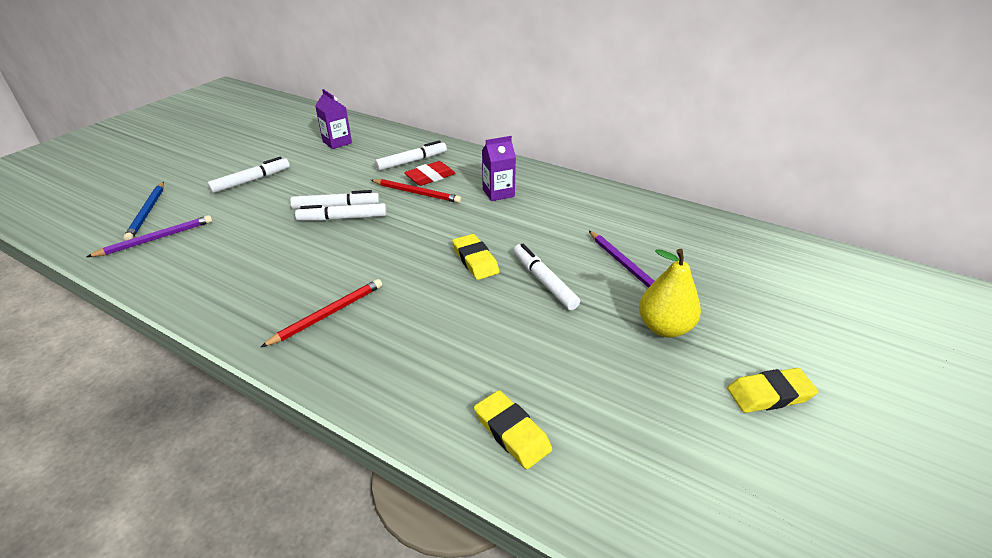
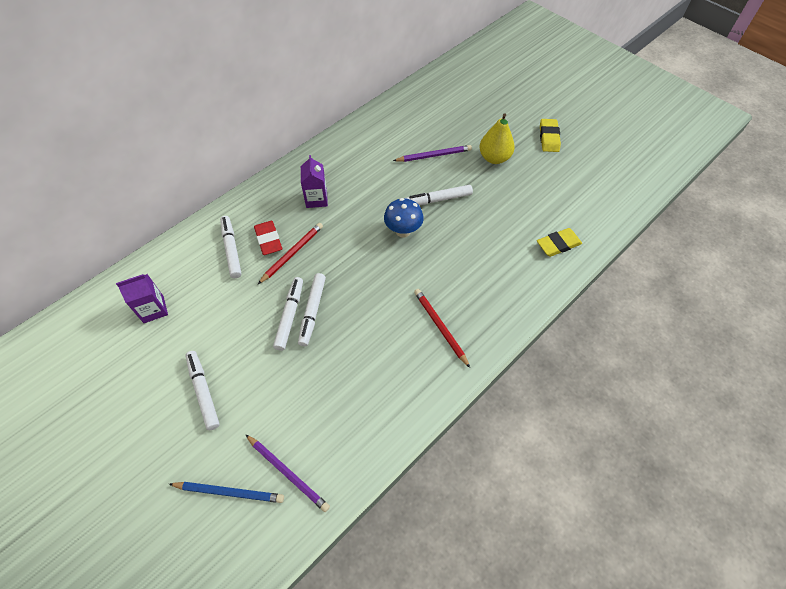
camera: 75 degrees left, 20 degrees up
(156, 239) = (288, 473): purple pencil -> purple pencil turned 150 degrees clockwise
(475, 260) = (403, 231): yellow eraser -> blue mushroom

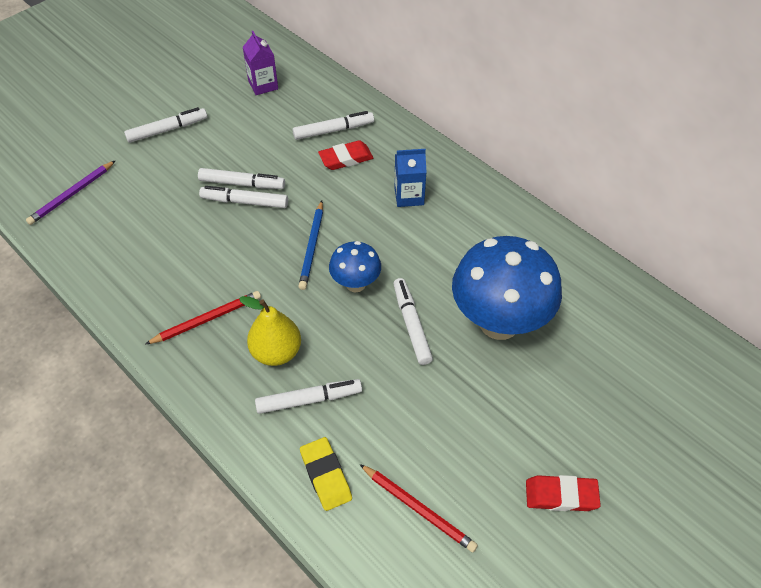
camera: 90 degrees right, 5 degrees down
(229, 492) = (67, 157): blue pencil -> blue pencil (312, 247)
(292, 253) = (325, 180): red pencil -> red pencil (418, 508)
(316, 199) = (409, 196): purple carton -> blue carton
(434, 155) = (499, 322): purple pencil -> blue mushroom
(494, 158) = (502, 404): yellow pear -> yellow pear (276, 352)
(504, 256) = (309, 400): none -> white marker
(549, 138) = (561, 495): yellow eraser -> red eraser

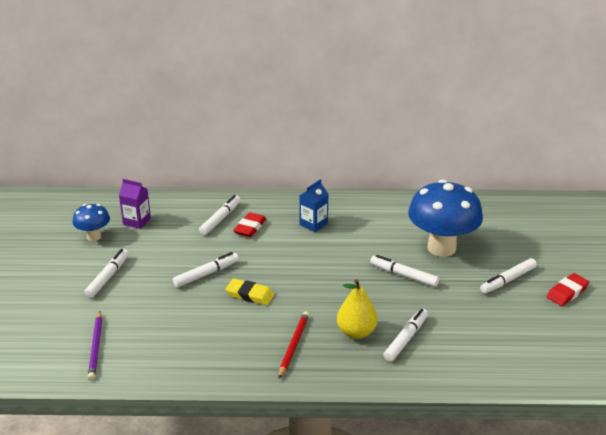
camera: 45 degrees left, 20 degrees down
(245, 202) = (223, 281): white marker -> white marker (508, 280)
(312, 247) = (298, 276): blue pencil -> none
(326, 475) = (464, 361): yellow eraser -> yellow eraser (250, 295)
(355, 284) = (348, 277): blue mushroom -> blue mushroom (94, 237)
(418, 508) = (522, 341): red pencil -> none

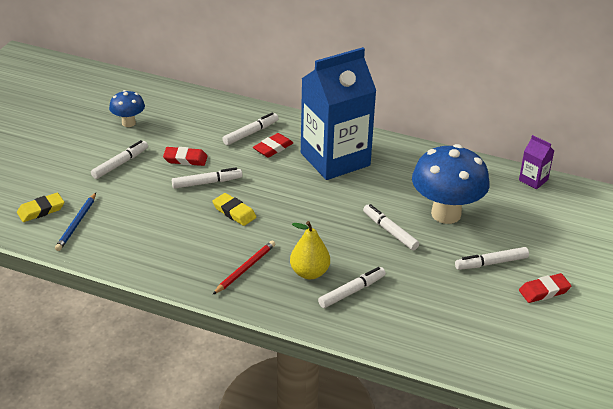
camera: 20 degrees right, 5 degrees up
(49, 344) = (41, 210): none -> yellow eraser
(96, 347) = (77, 223): purple pencil -> blue pencil
(137, 221) = (174, 117): purple carton -> purple carton (533, 180)
(171, 257) = (185, 159): none -> red eraser
(313, 224) = (335, 159): blue carton -> blue carton, size x2.47

